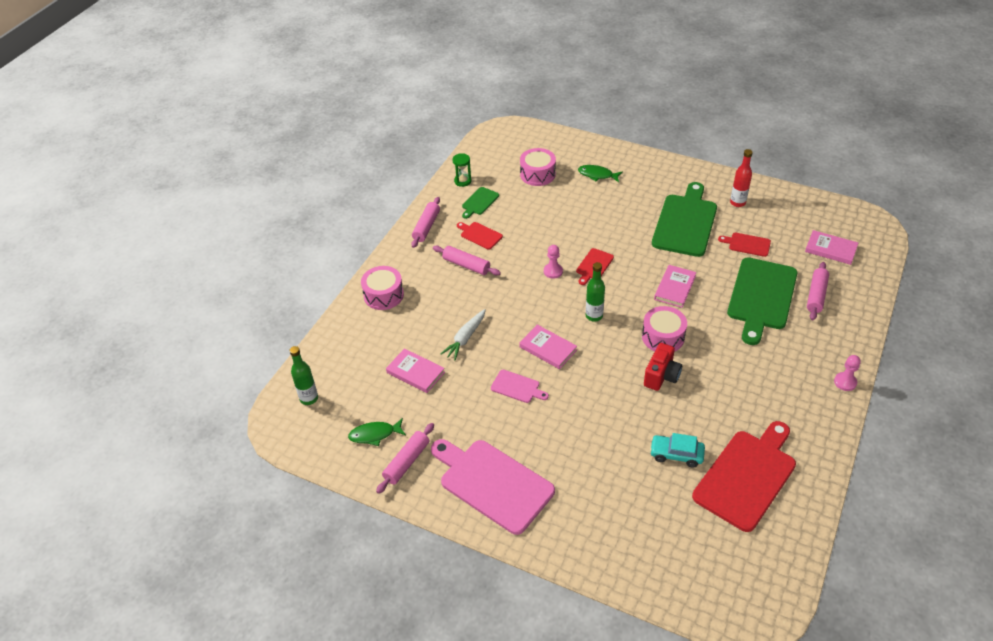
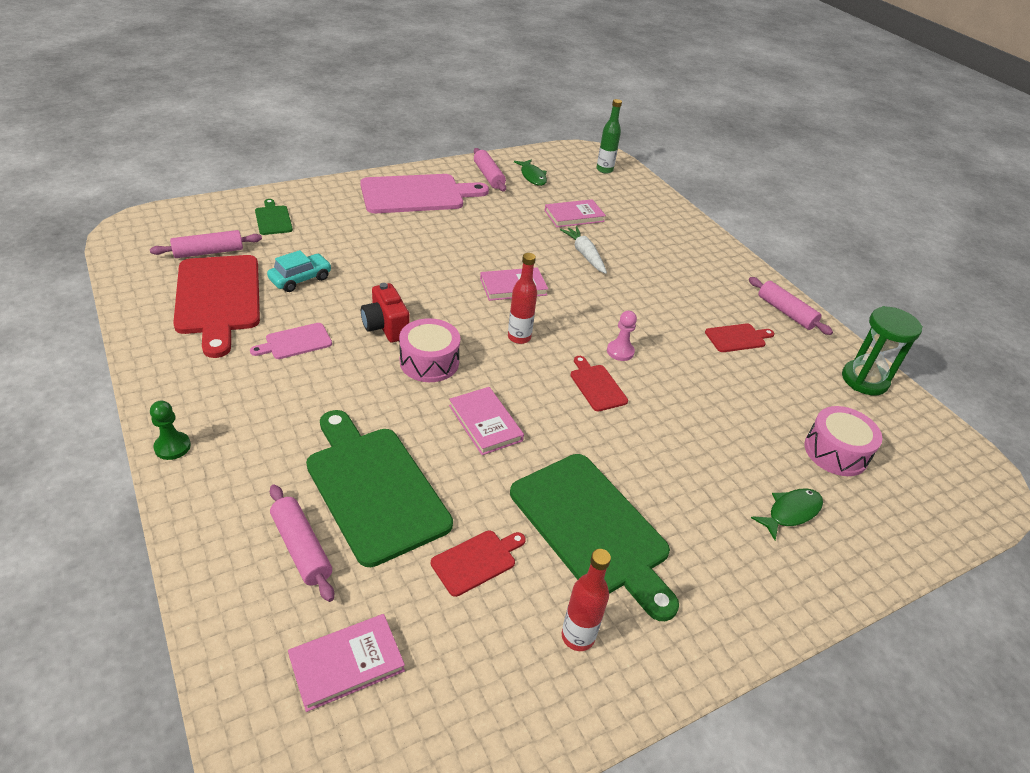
camera: 120 degrees right, 5 degrees down
(375, 434) = (532, 176): green fish -> green fish turned 135 degrees clockwise
(383, 295) = (694, 243): pink drum -> none
(462, 181) = (864, 380): green hourglass -> green hourglass, size x1.68
(466, 265) = (691, 304): pink rolling pin -> pink rolling pin (209, 252)
(479, 202) = (805, 370): green cutting board -> green cutting board (273, 219)
(517, 387) = (491, 249): pink cutting board -> pink cutting board (295, 342)
(594, 316) = (519, 337): green bottle -> red bottle
(845, 382) = (172, 447): pink pawn -> green pawn

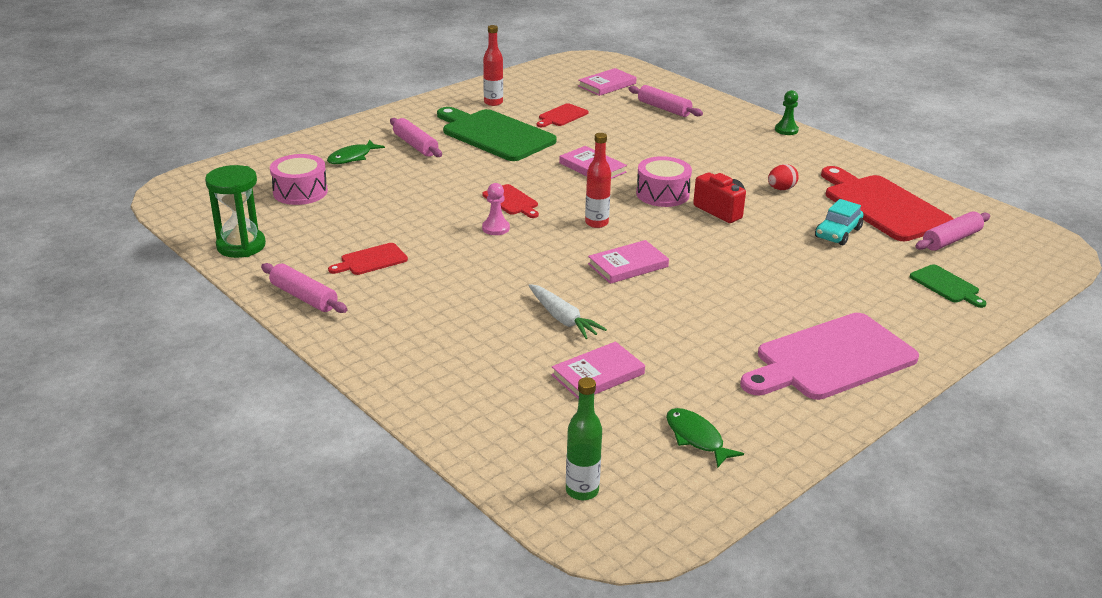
camera: 170 degrees right, 10 degrees down
(295, 342) = (781, 189): pink cutting board -> red egg
(374, 488) = (644, 131): green cutting board -> none
(488, 176) = (763, 420): pink rolling pin -> pink rolling pin (415, 145)

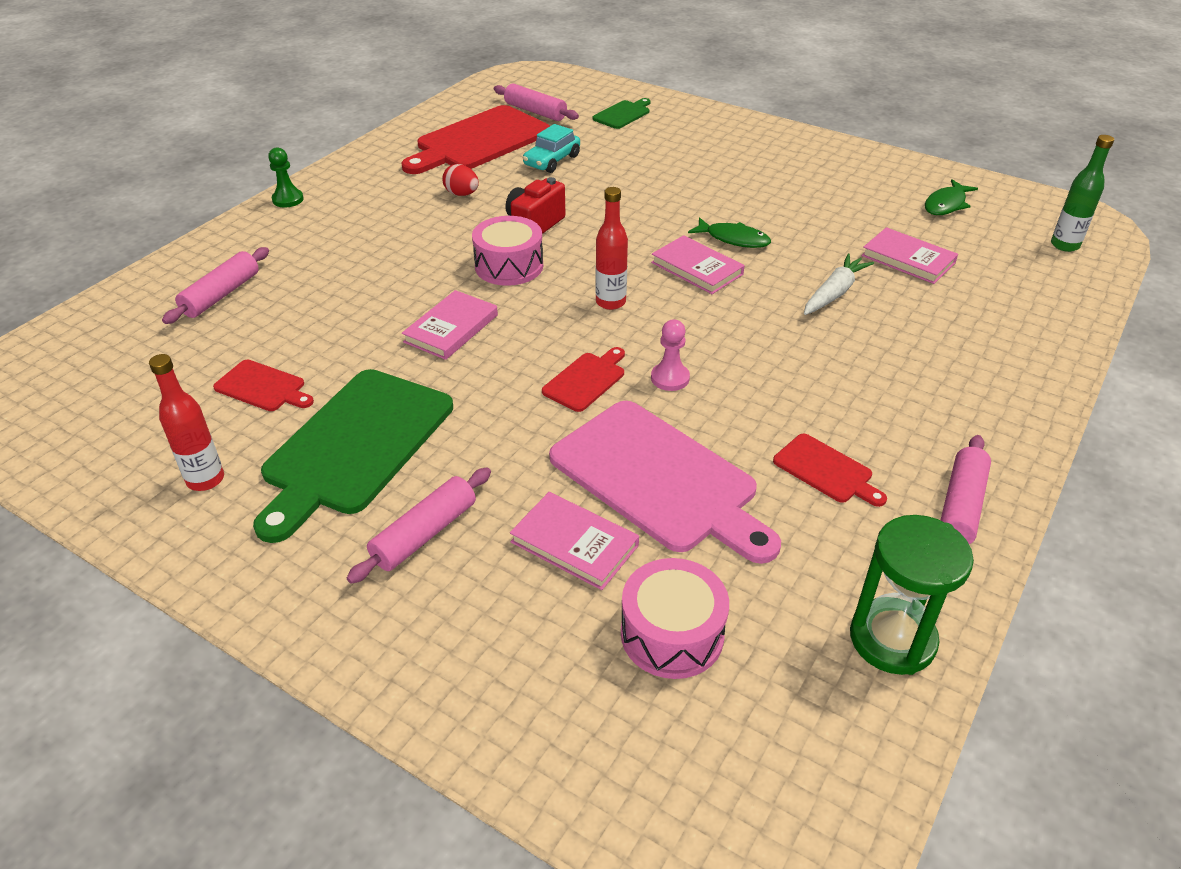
camera: 105 degrees left, 10 degrees up
(352, 157) = (503, 608): green fish -> green fish (733, 239)
(607, 85) = (116, 361): pink book -> pink book (574, 543)
(831, 359) = (781, 157): pink cutting board -> pink cutting board (659, 479)
(838, 233) = (552, 161): turquoise car -> turquoise car turned 105 degrees clockwise

